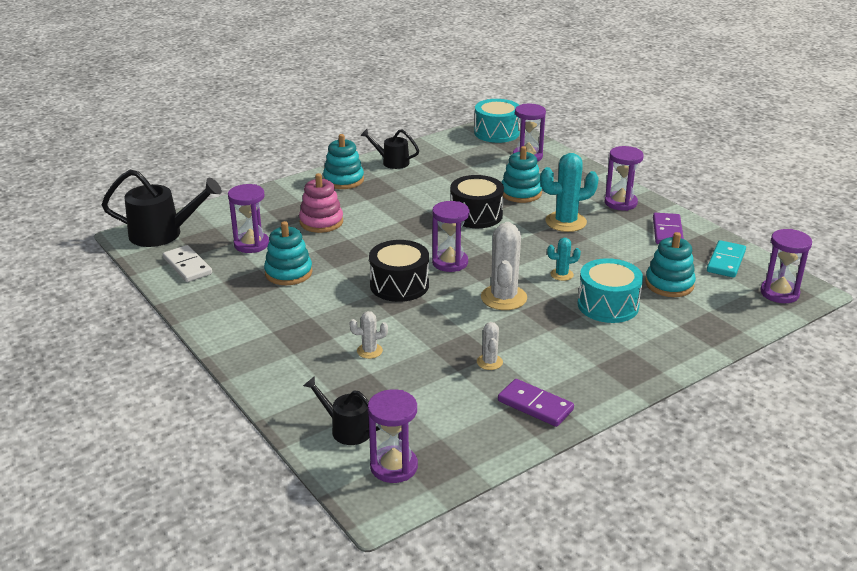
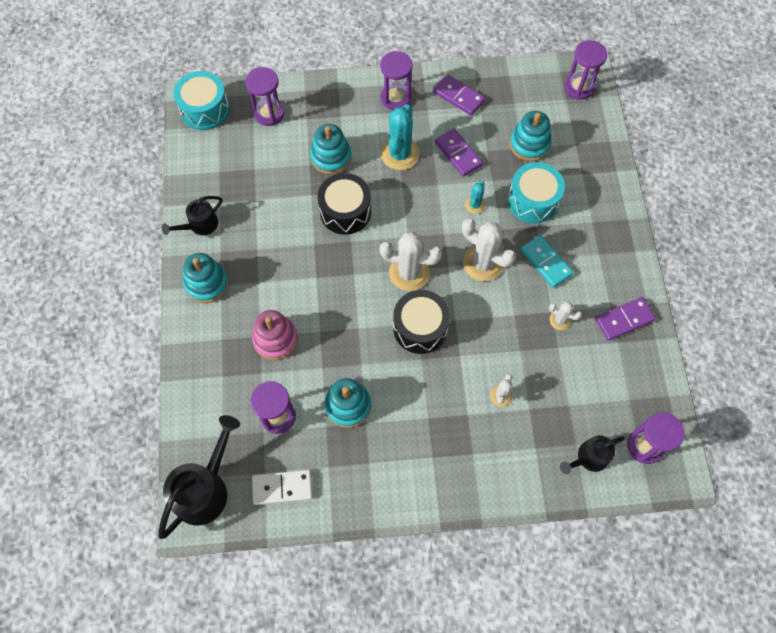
camera: 60 degrees left, 35 degrees up
(450, 262) = (409, 273): purple hourglass -> white cactus
(605, 249) = (458, 154): none -> purple domino
(725, 261) = (521, 89): turquoise domino -> turquoise domino (545, 262)

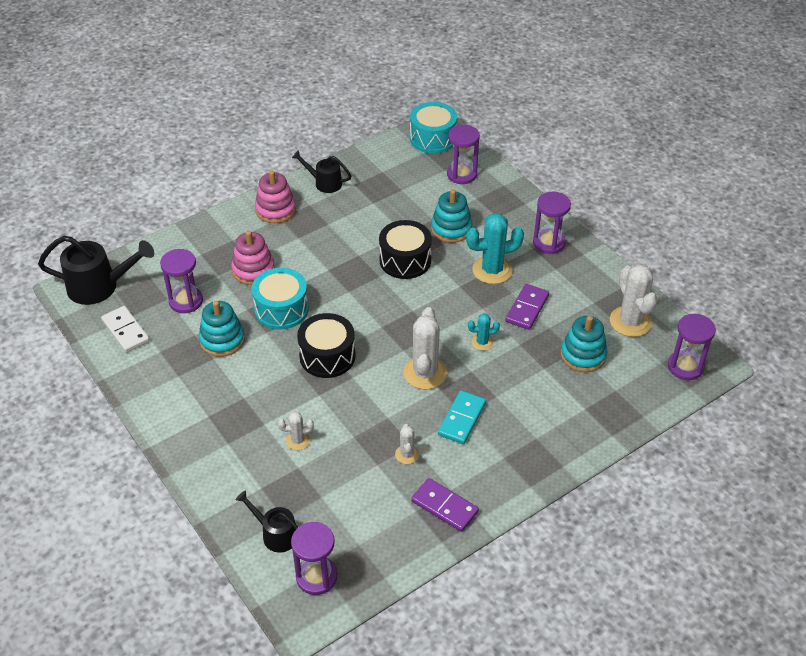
camera: 60 degrees right, 20 degrees down
(207, 283) = (275, 210): turquoise stacking toy -> pink stacking toy
(409, 273) = (376, 326): white cactus -> white cactus (630, 322)
(458, 96) = (589, 283): purple domino -> none
(533, 200) = (522, 382): turquoise drum -> turquoise drum (281, 309)

